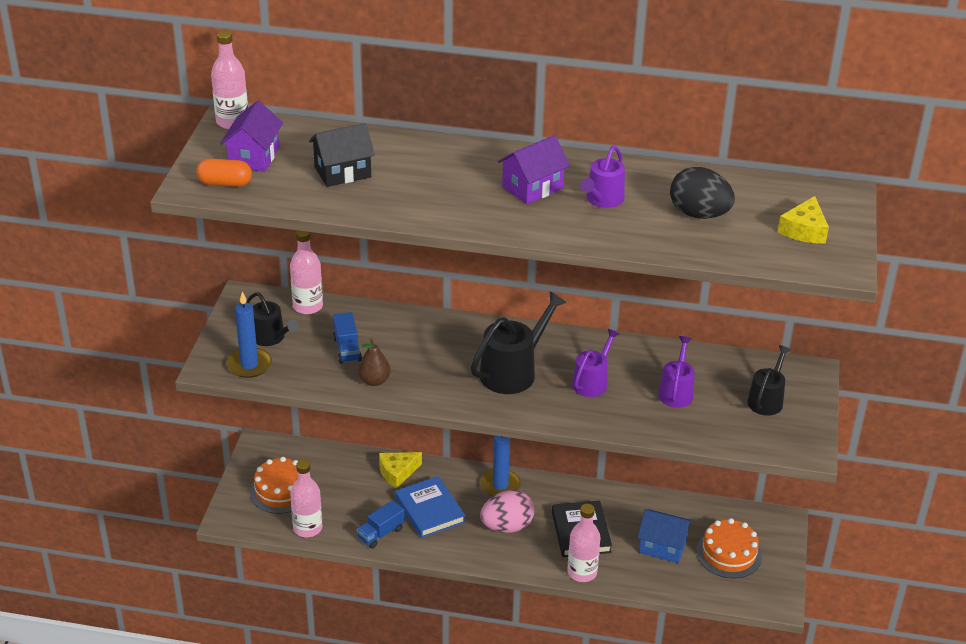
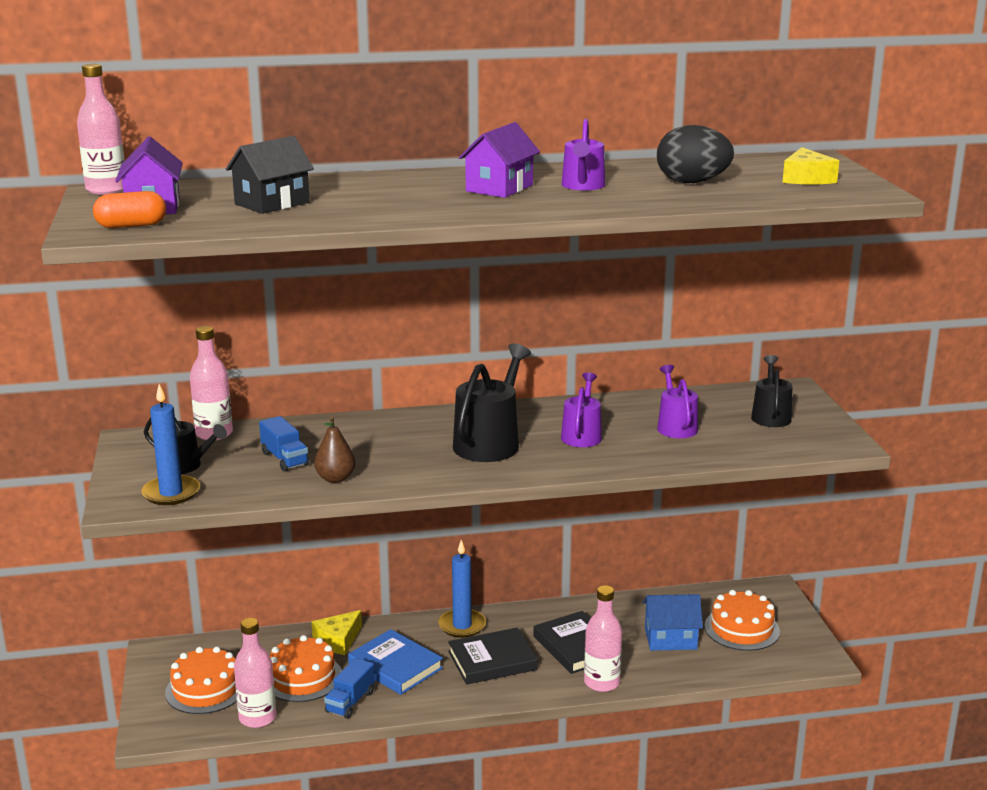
camera: 20 degrees left, 15 degrees down
(355, 500) = (302, 677): none -> orange cake
(507, 526) = (492, 661): pink egg -> black book

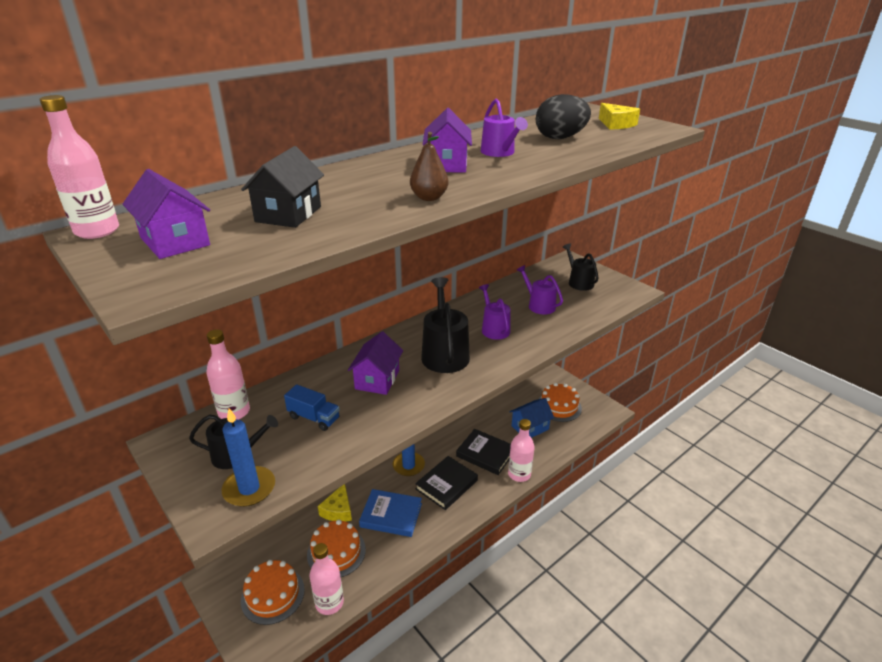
camera: 30 degrees left, 10 degrees up
(131, 226) = (181, 271): orange capsule -> none
(335, 478) = (370, 423): brown pear -> brown pear (429, 198)
(350, 702) = (383, 558): blue truck -> none
(385, 446) = (377, 379): none -> purple house

